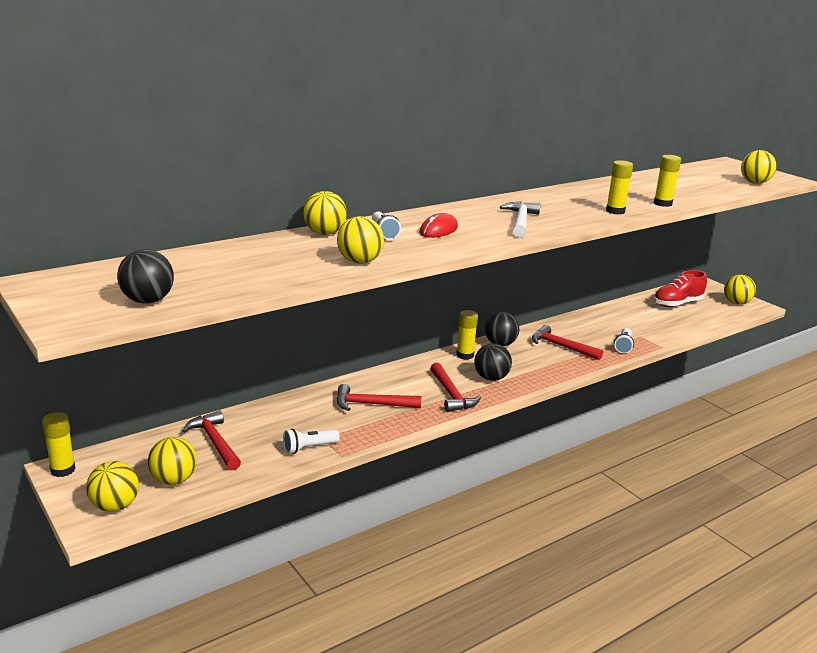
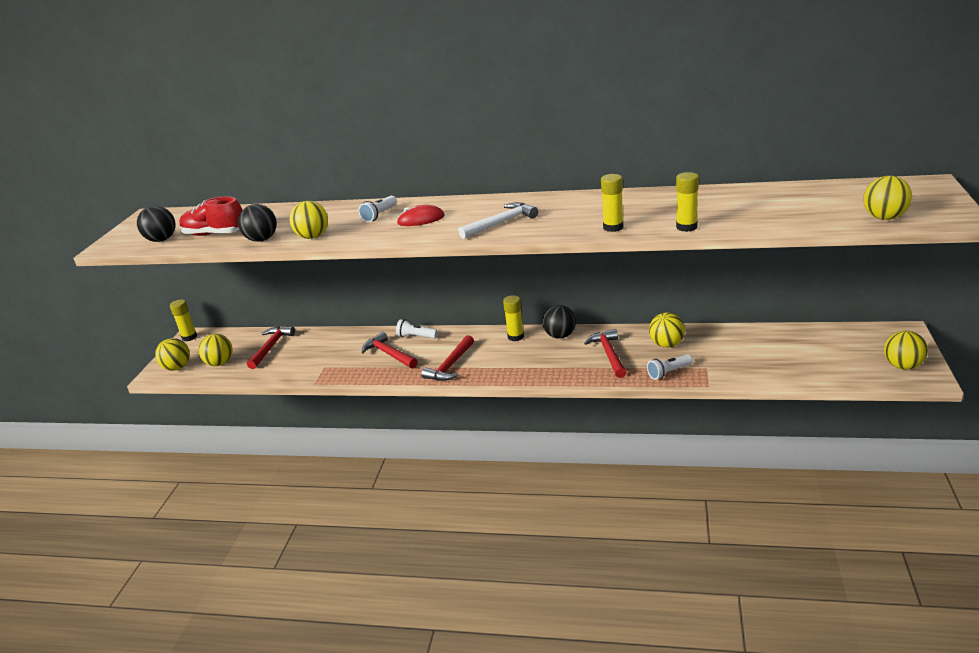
camera: 50 degrees right, 5 degrees up
(309, 448) = (307, 371): white flashlight -> white flashlight (416, 337)
(324, 233) = (344, 208): yellow ball -> yellow ball (667, 344)
(491, 378) = (501, 362): black ball -> black ball (262, 239)
(677, 304) = (818, 346): red shoe -> red shoe (215, 234)

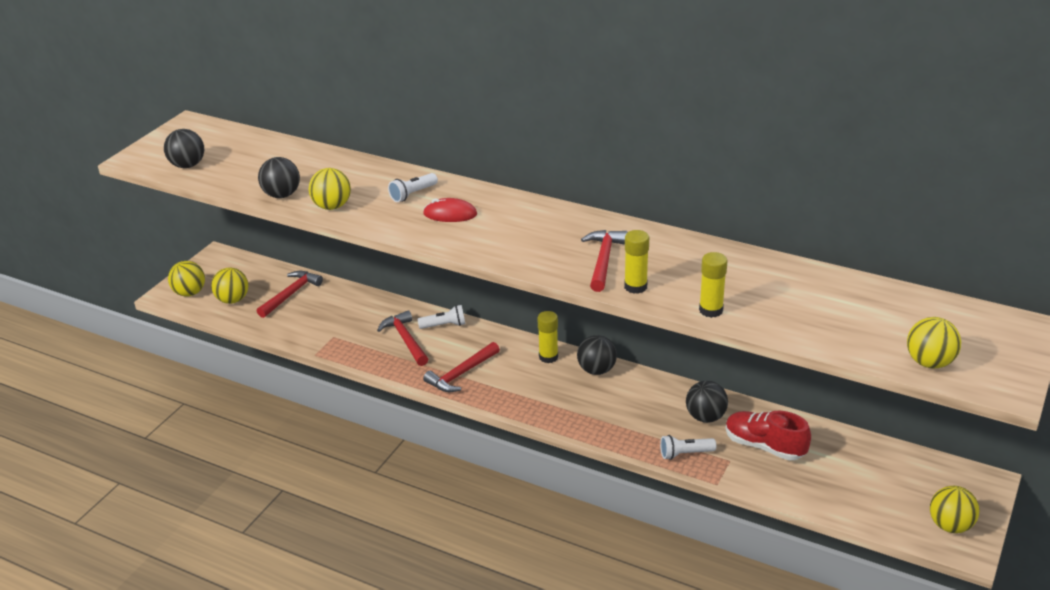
camera: 15 degrees right, 5 degrees up
(189, 337) = (215, 256): yellow glue stick -> none
(215, 234) = (241, 173): red shoe -> red shoe (764, 446)
(416, 337) = (444, 325): white flashlight -> white flashlight turned 135 degrees clockwise
(501, 223) = (527, 244): white hammer -> none
(608, 354) = (635, 410): red hammer -> red hammer (603, 260)
(667, 344) = (705, 417): yellow ball -> black ball

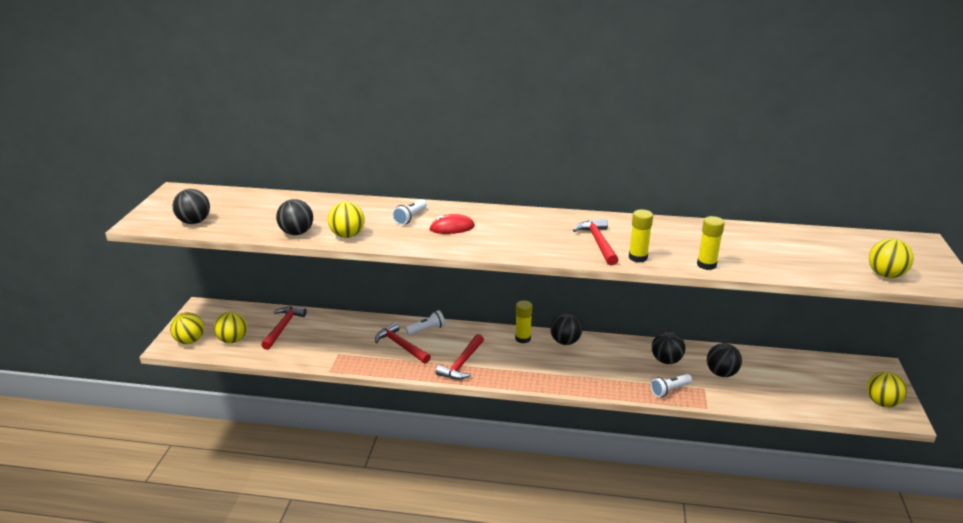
camera: 20 degrees left, 5 degrees down
(764, 446) = (721, 373): red shoe -> black ball

